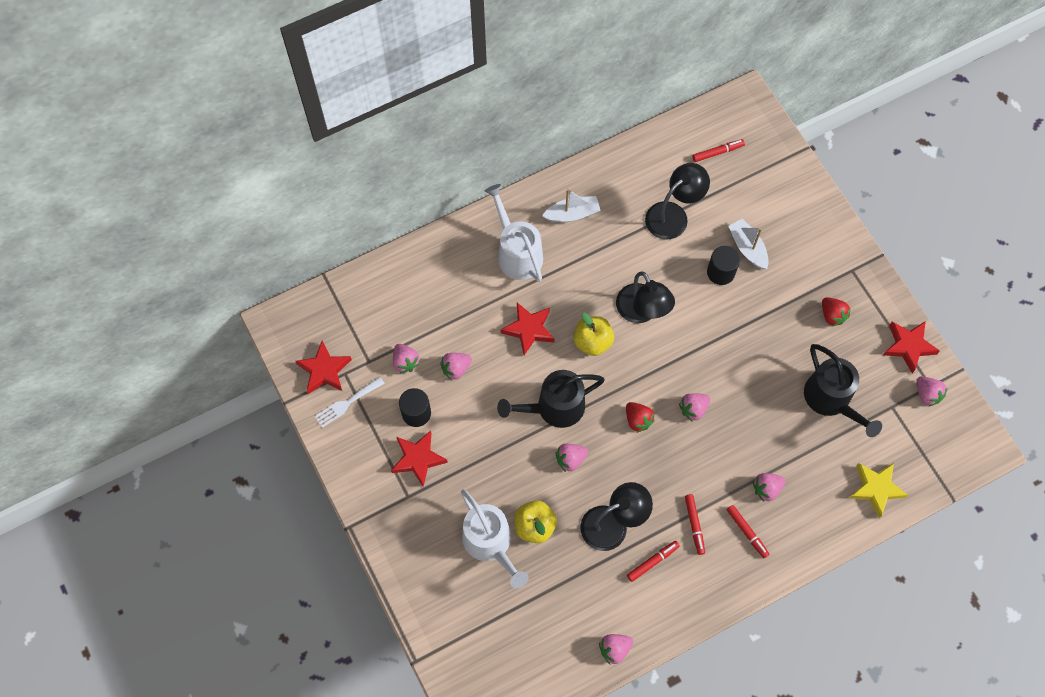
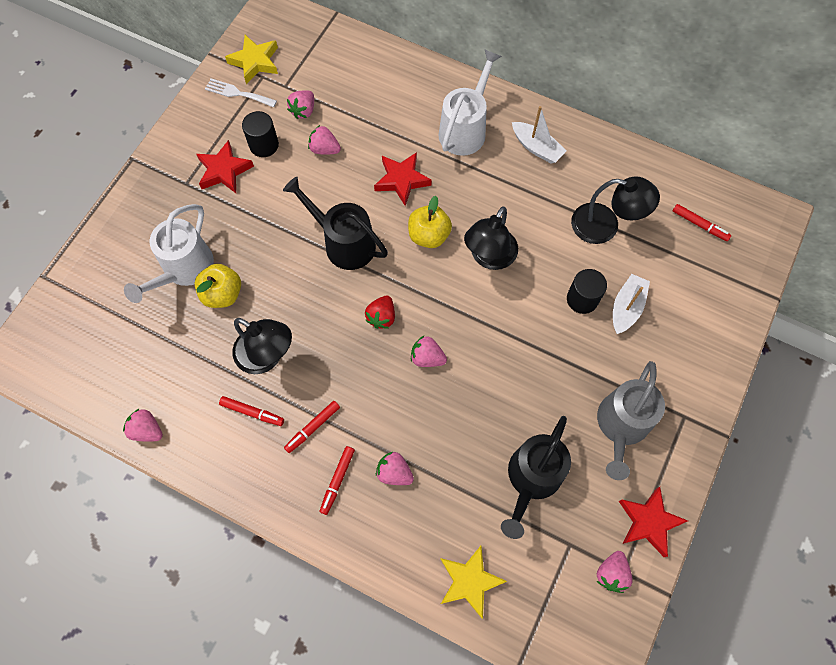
camera: 55 degrees right, 0 degrees up
(324, 370) = (255, 62): red star -> yellow star
(570, 459) = (304, 285): pink strawberry -> none
(832, 315) = (621, 426): red strawberry -> grey watering can

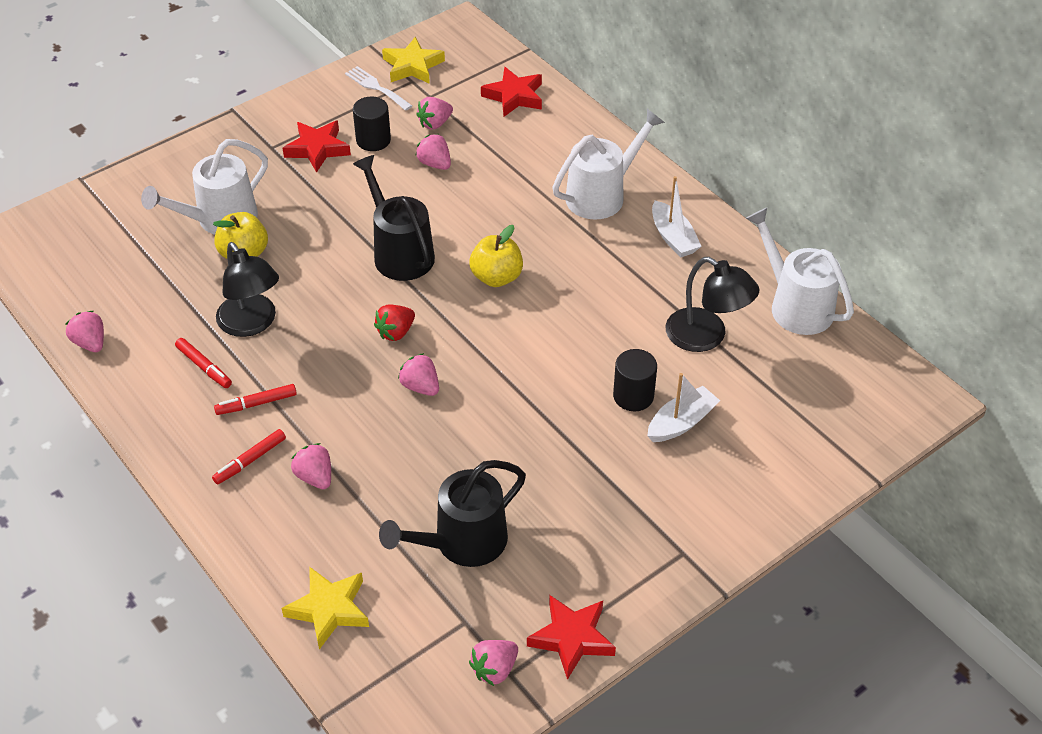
camera: 25 degrees right, 20 degrees down
(402, 180) = (500, 218): red star -> red star (514, 96)
(489, 257) = (551, 320): black lamp -> none
(621, 426) = (600, 533): grey watering can -> none
(650, 173) = (795, 305): none -> white watering can
(699, 225) = (824, 375): red marker -> none

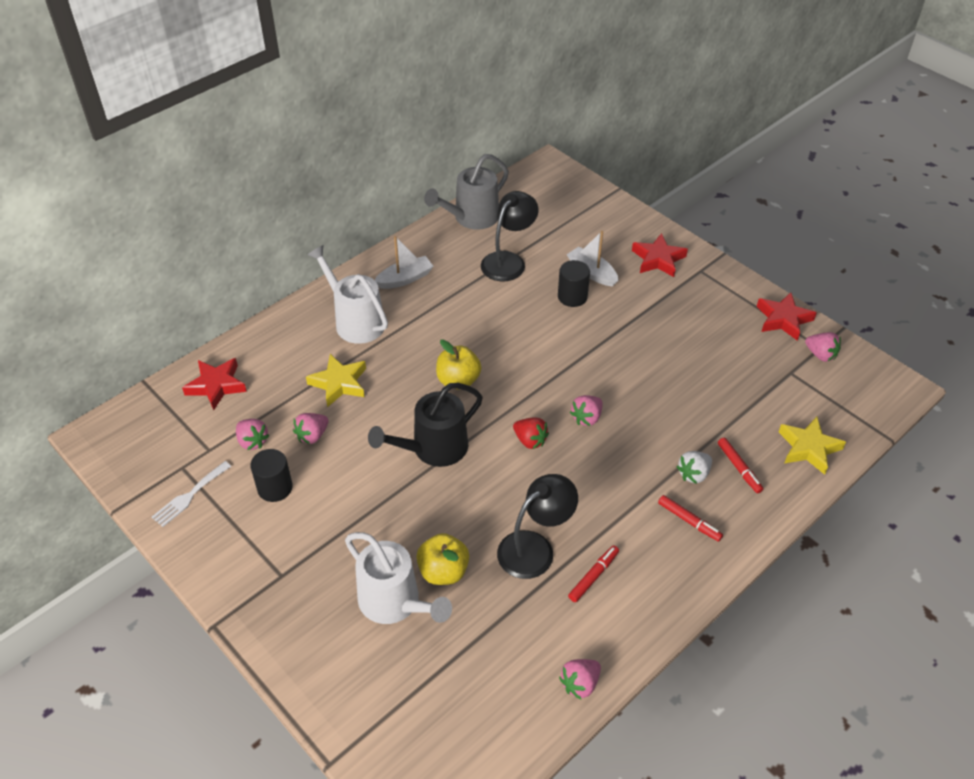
camera: 95 degrees left, 0 degrees up
(256, 404) = (628, 527): red marker -> red marker (739, 468)
(315, 477) = (693, 474): pink strawberry -> white strawberry
(317, 149) = (286, 533): red star -> red star (658, 259)
(412, 66) = (157, 469): yellow star -> yellow star (339, 383)
(462, 543) = (727, 379): black watering can -> none
(795, 305) = (471, 218): white watering can -> grey watering can

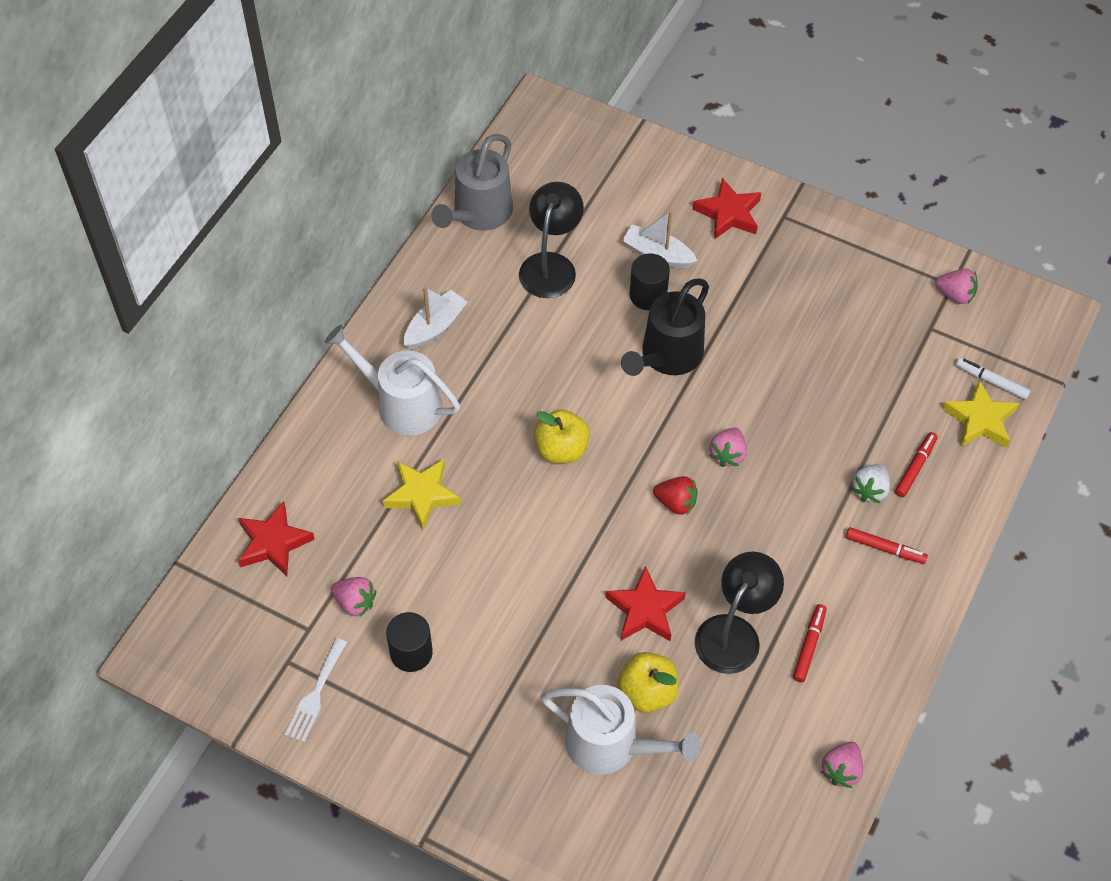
camera: 20 degrees left, 10 degrees up
(312, 436) = (422, 573): pink strawberry -> none
(433, 449) = (571, 547): black watering can -> black watering can (667, 356)
(739, 468) = (915, 467): red marker -> red marker turned 105 degrees counterclockwise
(783, 319) = (899, 258): red star -> red star (645, 610)
(829, 423) = (991, 381): none -> white marker

